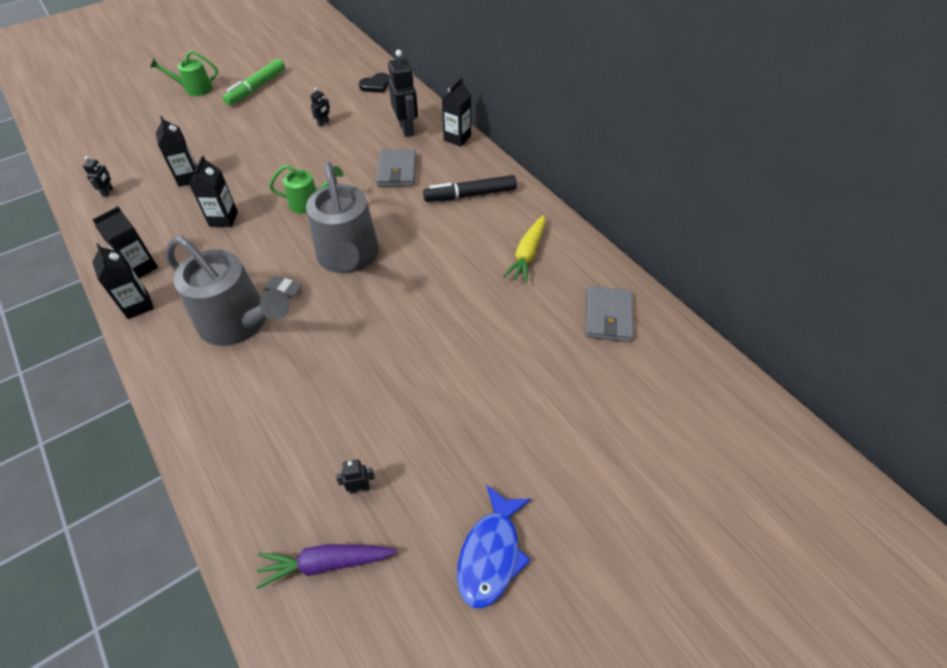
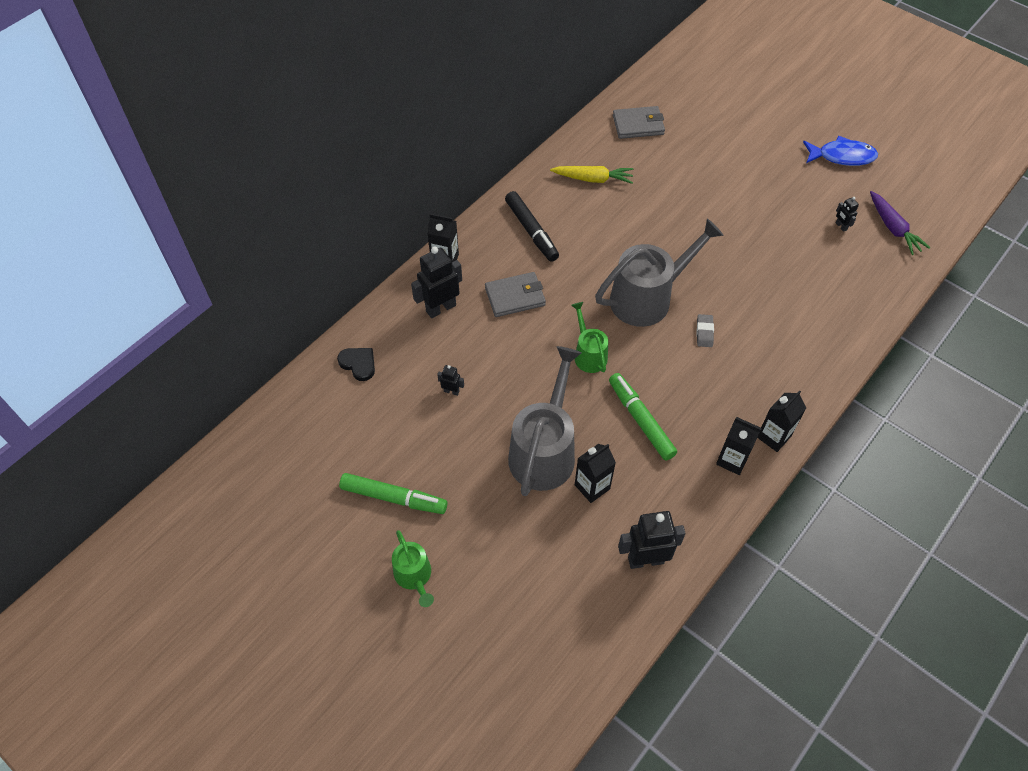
camera: 105 degrees left, 5 degrees up
(108, 192) = (645, 560): black robot -> black robot, size x2.09
(223, 219) = (640, 420): black carton -> green marker
(239, 322) = (753, 349): grey watering can -> grey watering can (544, 451)

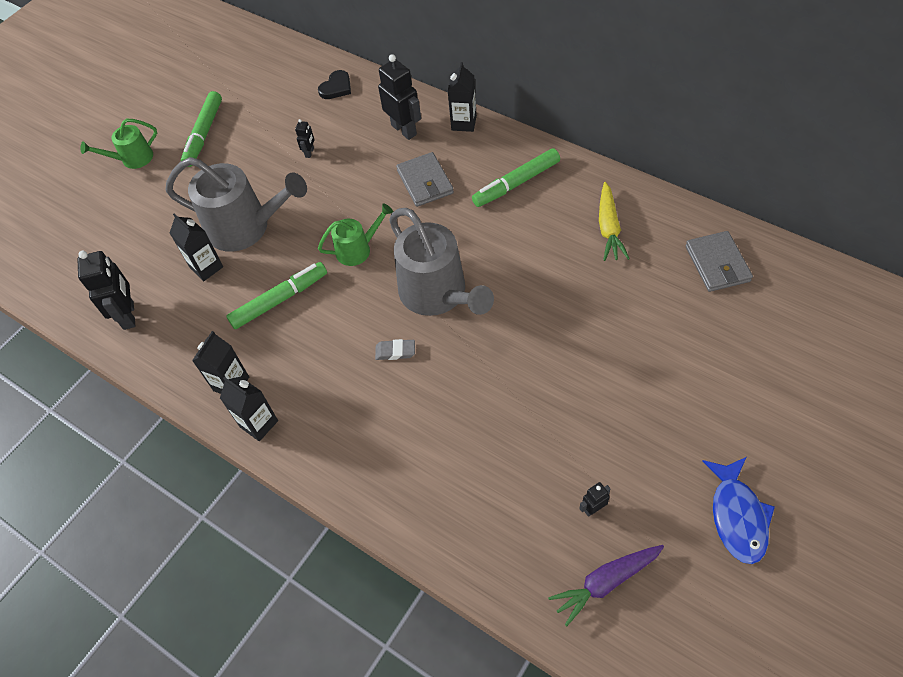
camera: 90 degrees right, 0 degrees up
(531, 231) = (516, 183): black marker -> green marker

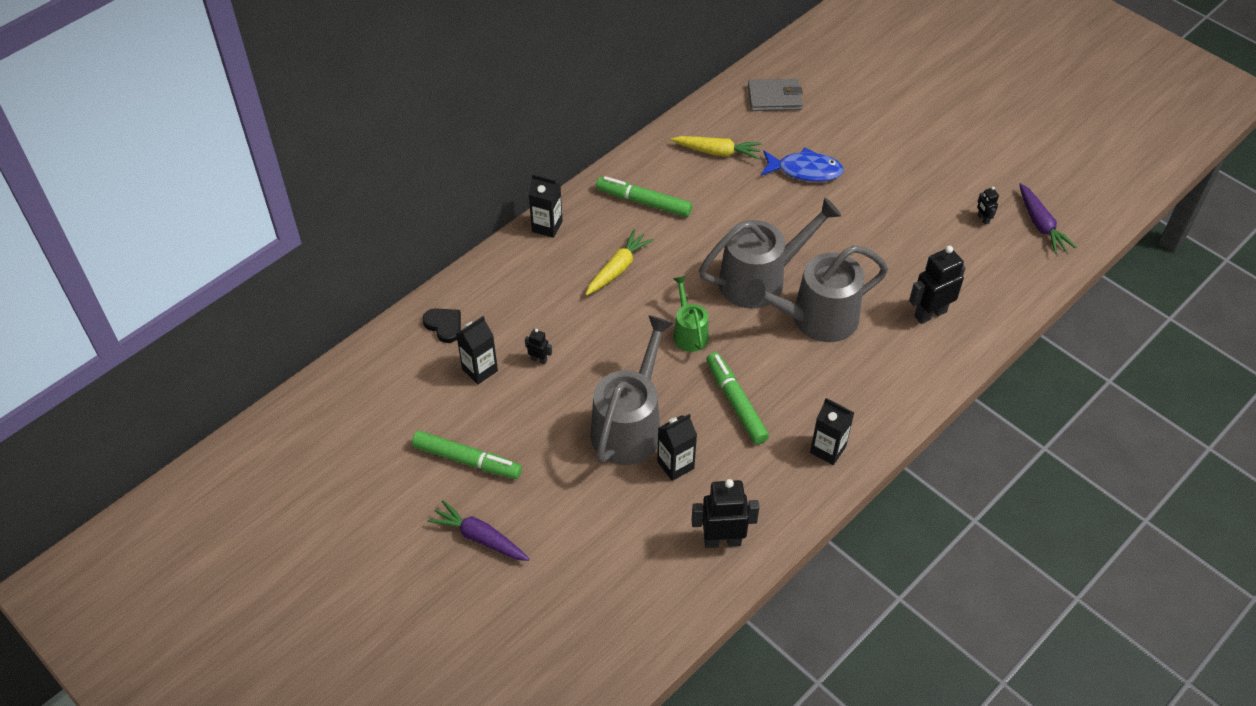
camera: 85 degrees left, 5 degrees down
(133, 159) = (480, 538): green watering can -> purple carrot
(259, 424) = (876, 429): black carton -> black carton (480, 370)
(395, 351) = (816, 319): grey eraser -> grey watering can
(404, 130) = (537, 275): black robot -> black robot (930, 314)
(425, 182) = (617, 269): grey wallet -> yellow carrot
(516, 183) = (643, 202): green marker -> green marker turned 135 degrees clockwise
(737, 516) = (996, 145): blue fish -> blue fish (805, 170)

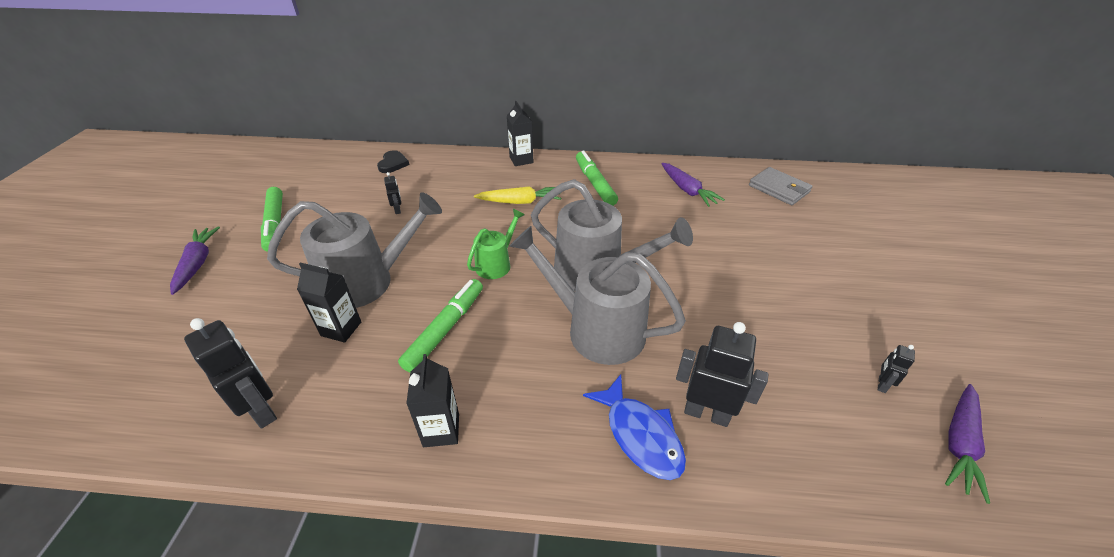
camera: 50 degrees right, 10 degrees down
(480, 370) = (366, 192): black carton -> none
(717, 152) = (687, 190): yellow carrot -> purple carrot
(805, 170) = (740, 238): blue fish -> blue fish (640, 435)

